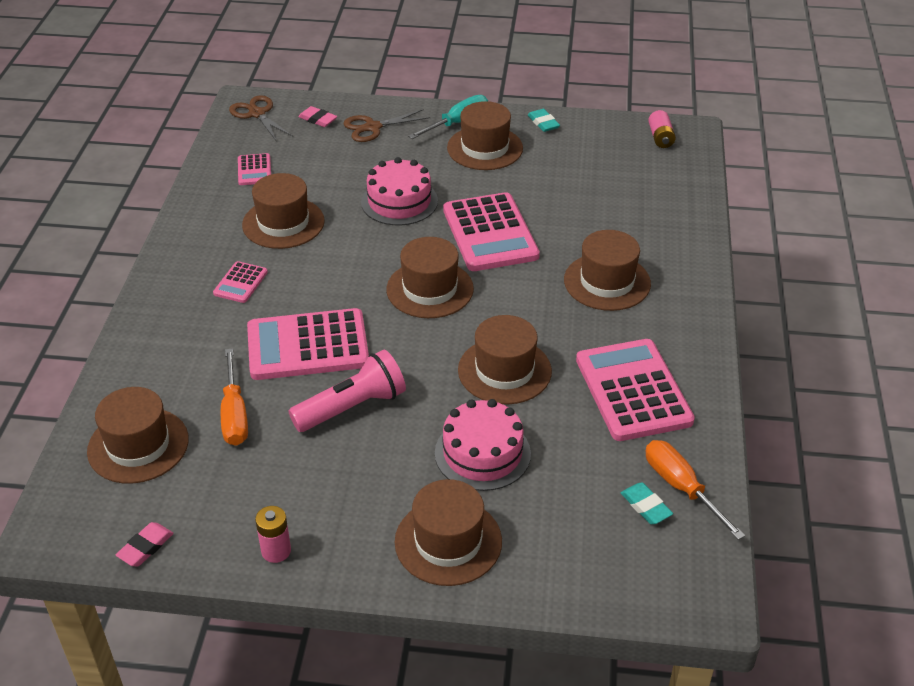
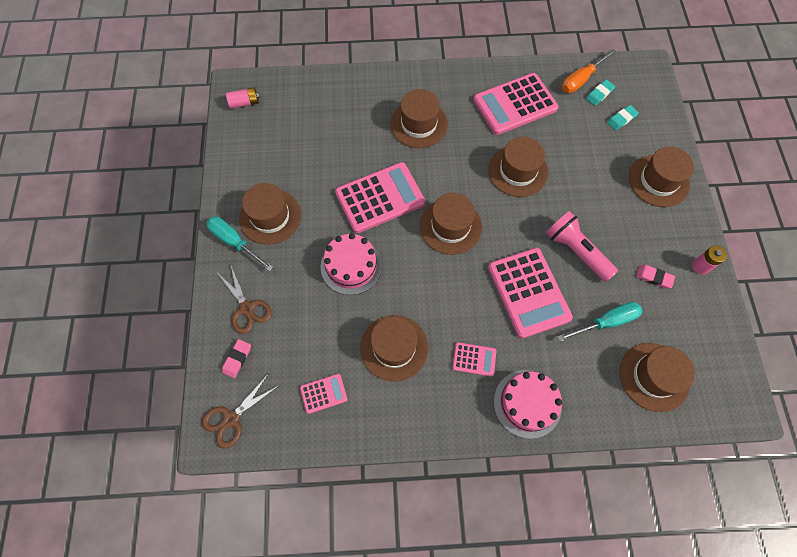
camera: 100 degrees left, 25 degrees up
(145, 547) = (728, 341): pink eraser -> pink eraser (654, 277)
(234, 414) = (606, 322): orange screwdriver -> turquoise screwdriver
(482, 453) = (589, 173): pink cake -> pink cake (527, 403)
(543, 123) = (230, 180): turquoise eraser -> turquoise eraser (621, 119)

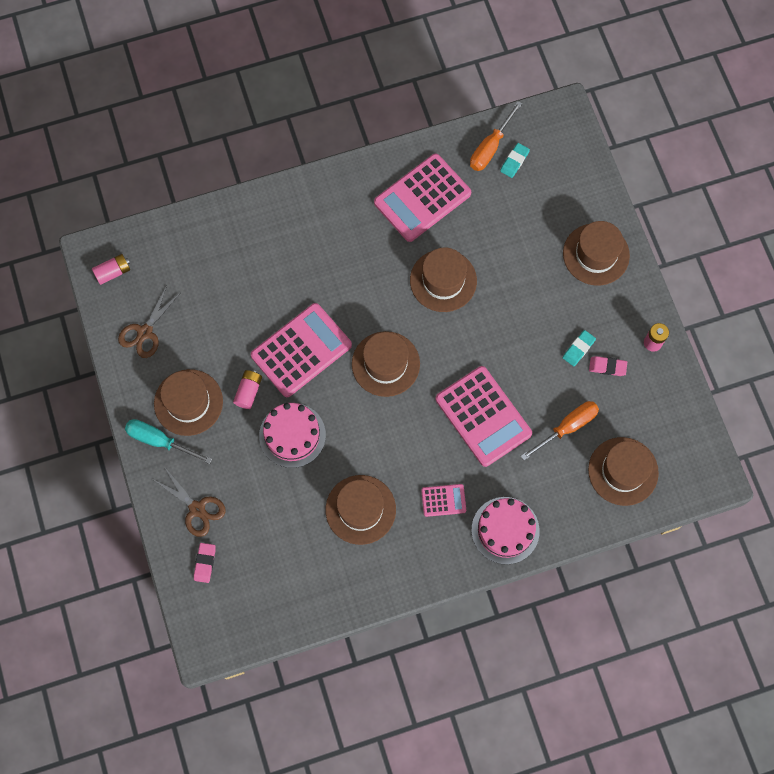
camera: 15 degrees left, 5 degrees up
(231, 419) = (219, 622): brown scissors -> brown scissors (145, 332)
(323, 393) = (303, 574): pink calculator -> none
(324, 220) = (248, 391): none -> pink battery
(419, 124) = (320, 250): brown hat -> none
(576, 251) = (523, 358): pink flashlight -> none
(606, 322) = (567, 427): turquoise screwdriver -> orange screwdriver
(621, 119) = (544, 188): turquoise eraser -> turquoise eraser (578, 349)

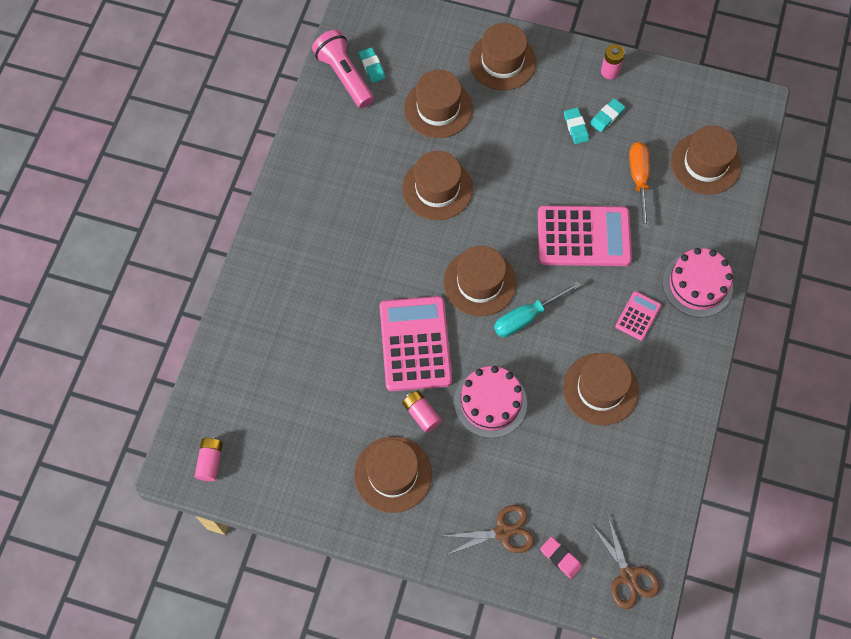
camera: 55 degrees left, 5 degrees down
(145, 332) = (294, 470): brown scissors -> brown scissors (628, 576)
(159, 441) = (412, 525): turquoise screwdriver -> turquoise screwdriver (526, 317)
(422, 198) = (348, 156): pink calculator -> none
(490, 147) = (344, 76): orange screwdriver -> pink flashlight
(515, 234) = (438, 108): none -> brown hat
(607, 367) = (607, 117): pink eraser -> turquoise eraser

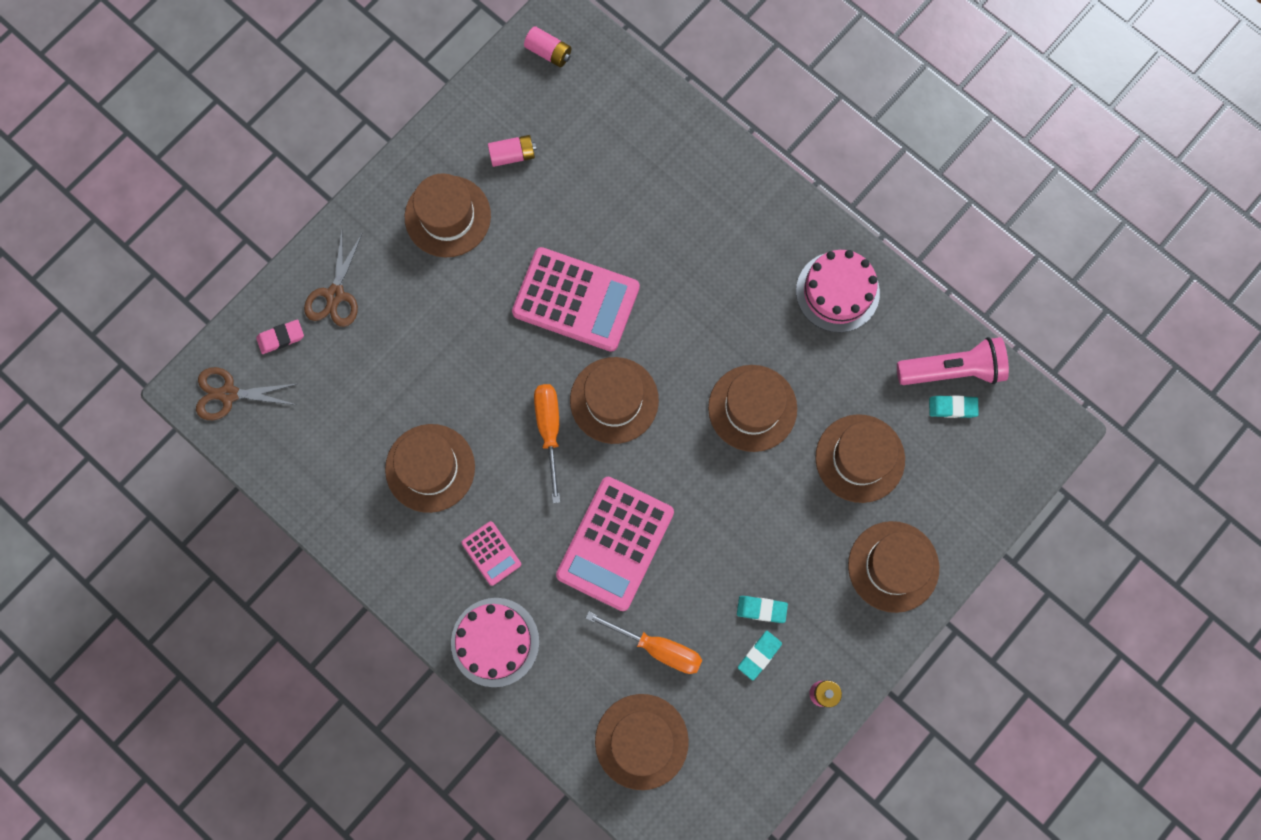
camera: 115 degrees right, 10 degrees up
(421, 414) = (496, 271): pink battery -> pink battery (512, 155)
(490, 402) = (473, 346): pink cake -> pink cake (837, 292)
(526, 317) = (549, 430): turquoise screwdriver -> orange screwdriver
(607, 117) = (759, 655): turquoise eraser -> turquoise eraser turned 60 degrees clockwise

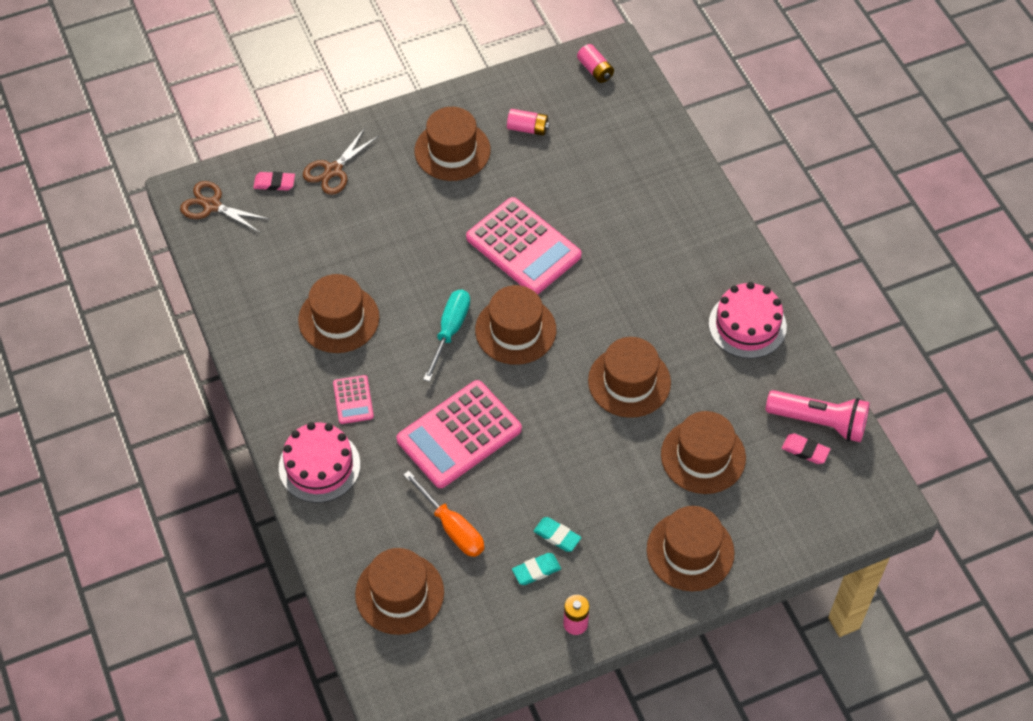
camera: 25 degrees right, 20 degrees down
(549, 430) = (450, 331): orange screwdriver -> turquoise screwdriver
(952, 407) = (805, 450): turquoise eraser -> pink eraser

